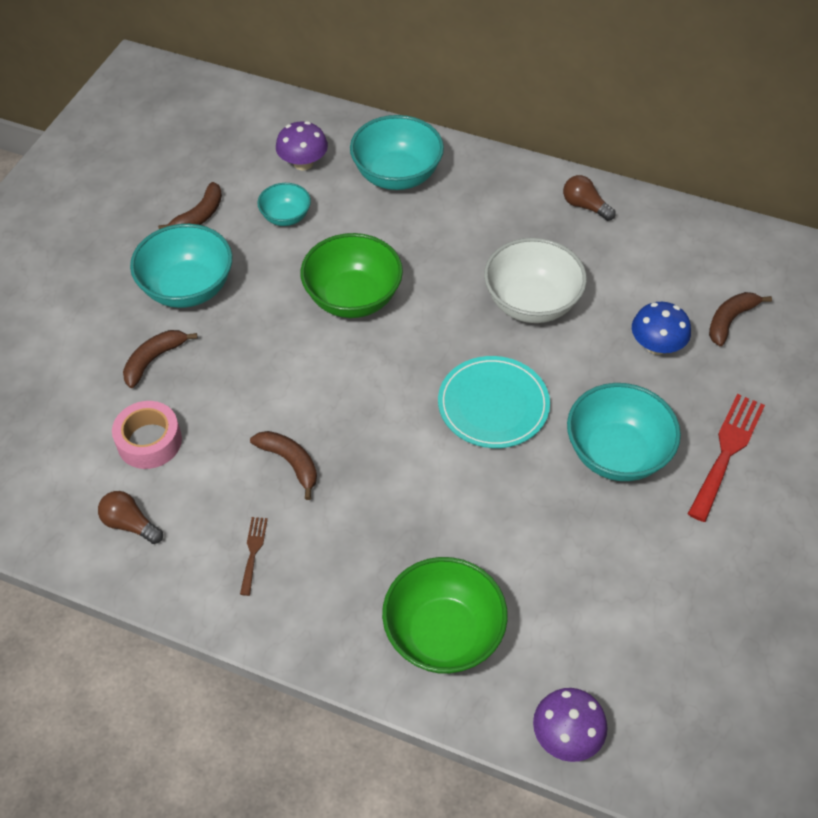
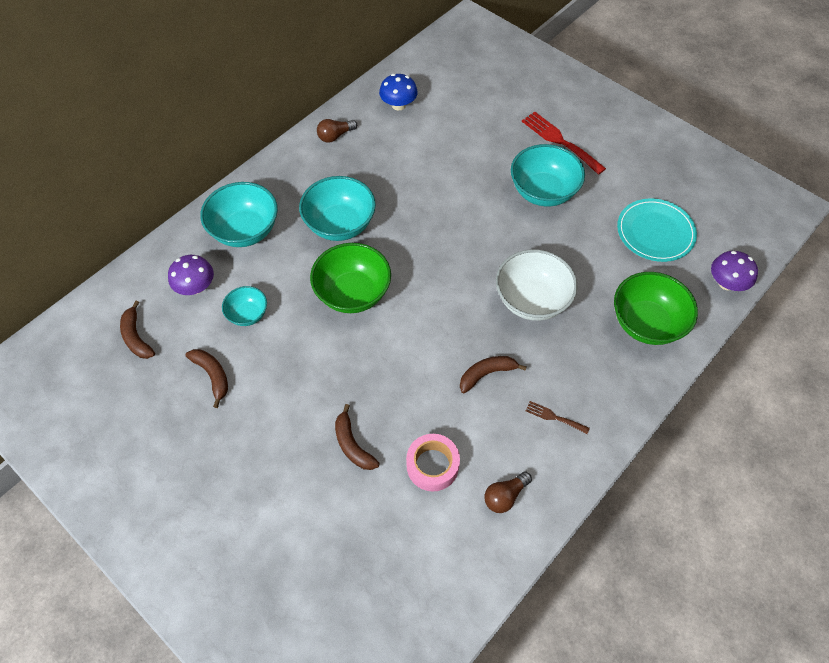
camera: 70 degrees left, 5 degrees up
(188, 288) = (288, 403): turquoise bowl -> turquoise bowl (340, 224)
(493, 405) = (482, 241): turquoise plate -> turquoise plate (655, 232)
(531, 303) = (406, 193): white bowl -> white bowl (531, 300)
(656, 345) = (469, 143): blue mushroom -> blue mushroom (398, 105)
(730, 320) = (465, 102): brown banana -> brown banana (136, 337)

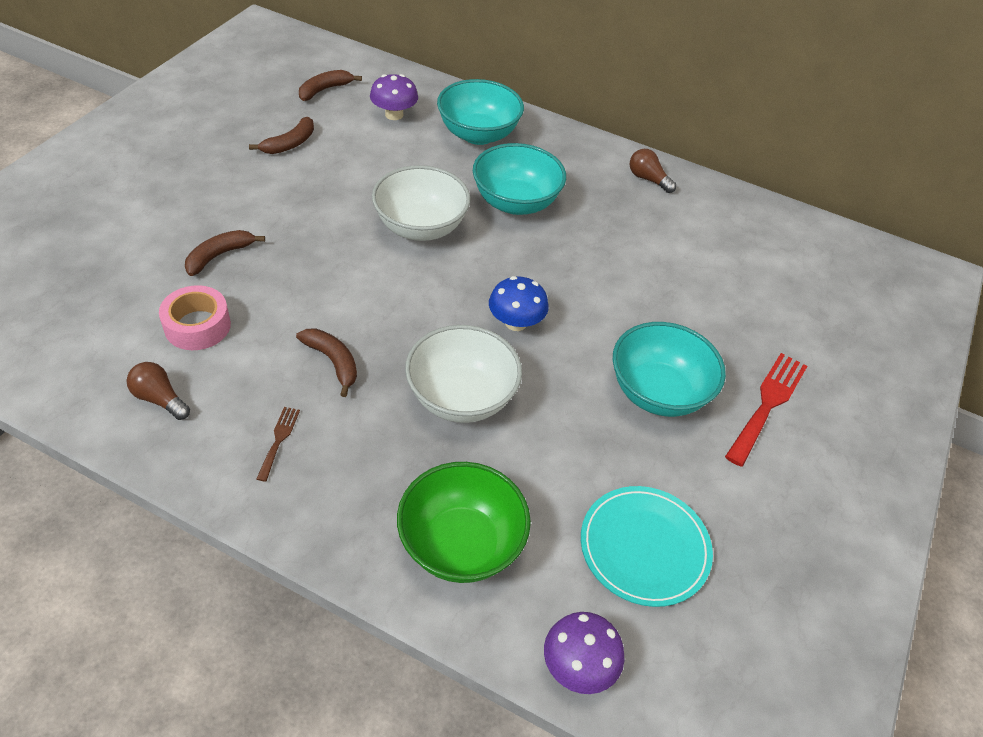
camera: 70 degrees right, 10 degrees down
(248, 314) = (370, 154): turquoise bowl -> none
(353, 293) = (420, 227): green bowl -> white bowl
(398, 105) = (731, 225): blue mushroom -> blue mushroom (516, 322)

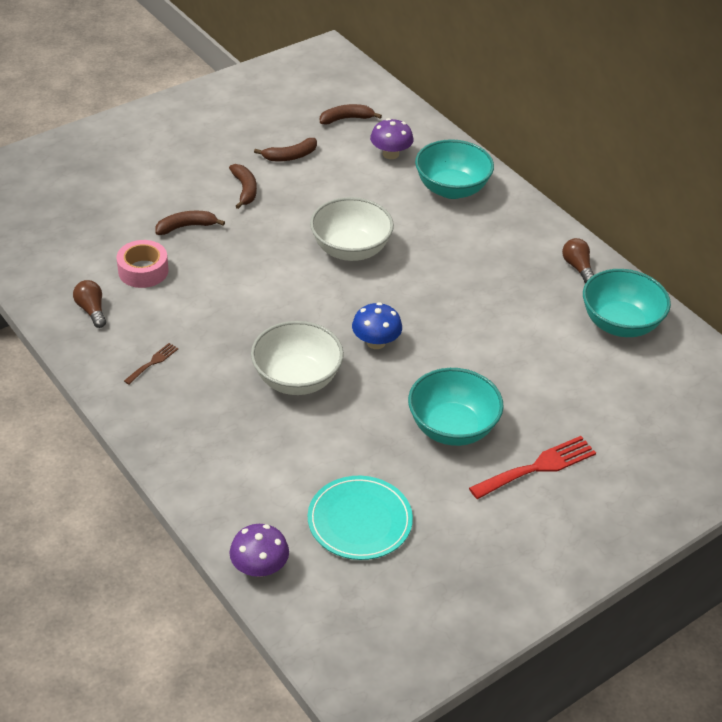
camera: 30 degrees right, 5 degrees down
(333, 362) = (221, 325): brown banana -> brown banana (245, 190)
(461, 544) = (232, 469): green bowl -> none
(515, 202) = (443, 253): turquoise bowl -> turquoise bowl (620, 324)

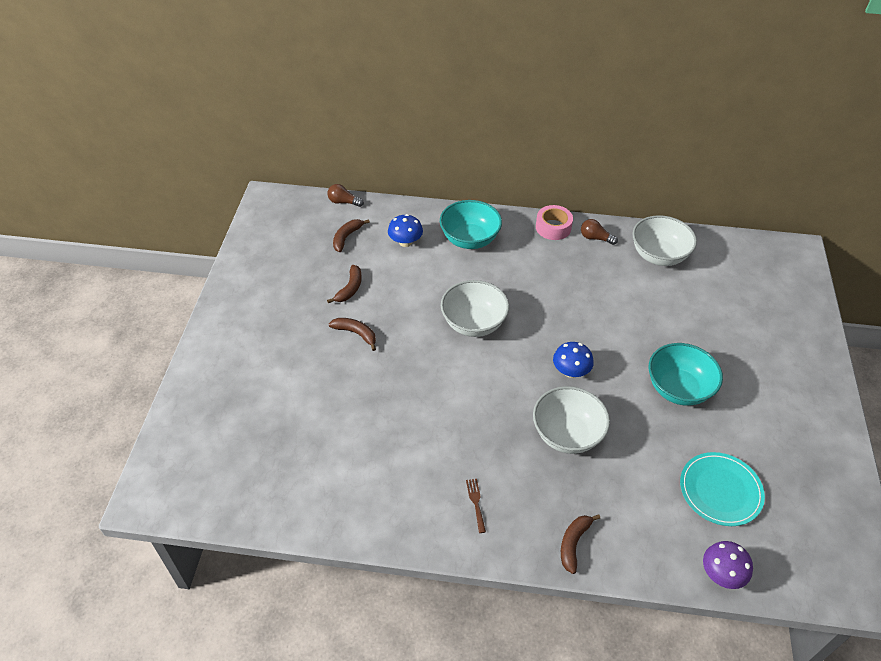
camera: 45 degrees left, 5 degrees up
(92, 310) = (386, 503): brown light bulb -> brown light bulb (343, 202)
(143, 271) = (376, 445): pink tape -> pink tape (553, 227)
(186, 227) = (358, 389): brown banana -> brown banana (573, 543)
(390, 154) = (405, 242): purple mushroom -> blue mushroom
(538, 467) = (743, 373): red fork -> none
(620, 324) = (658, 255): turquoise bowl -> white bowl

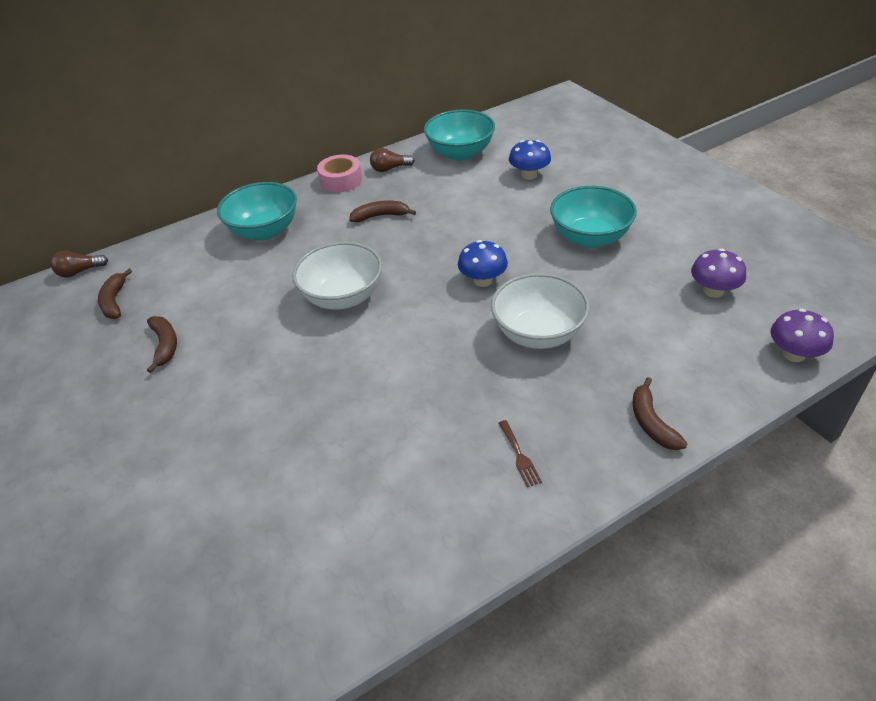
camera: 35 degrees left, 5 degrees down
(356, 334) = (215, 383): brown banana -> brown banana (381, 216)
(405, 242) = (193, 269): blue mushroom -> blue mushroom (529, 175)
(476, 503) = (519, 456): brown fork -> brown fork turned 150 degrees counterclockwise
(658, 255) = (460, 153): white bowl -> turquoise bowl
(720, 490) = (713, 291): turquoise plate -> purple mushroom

